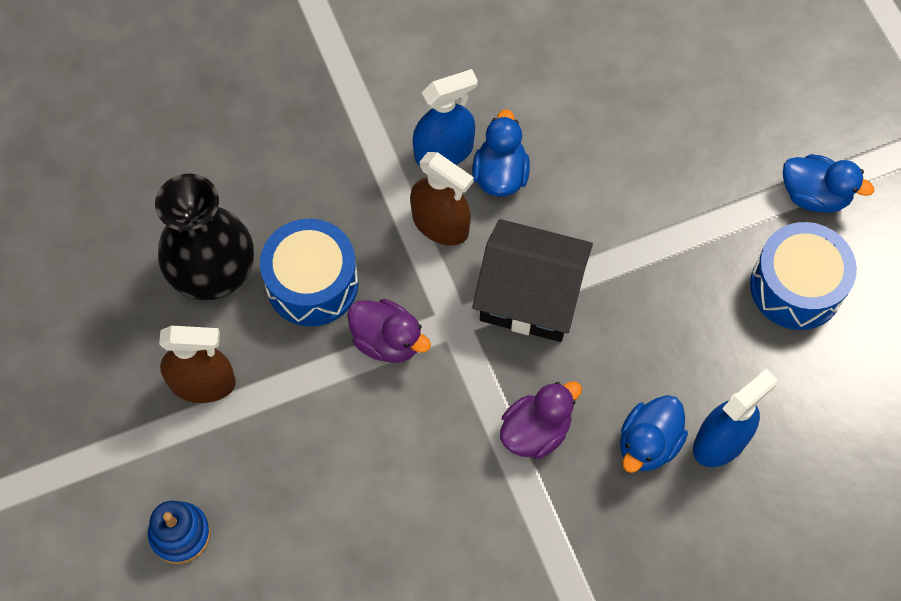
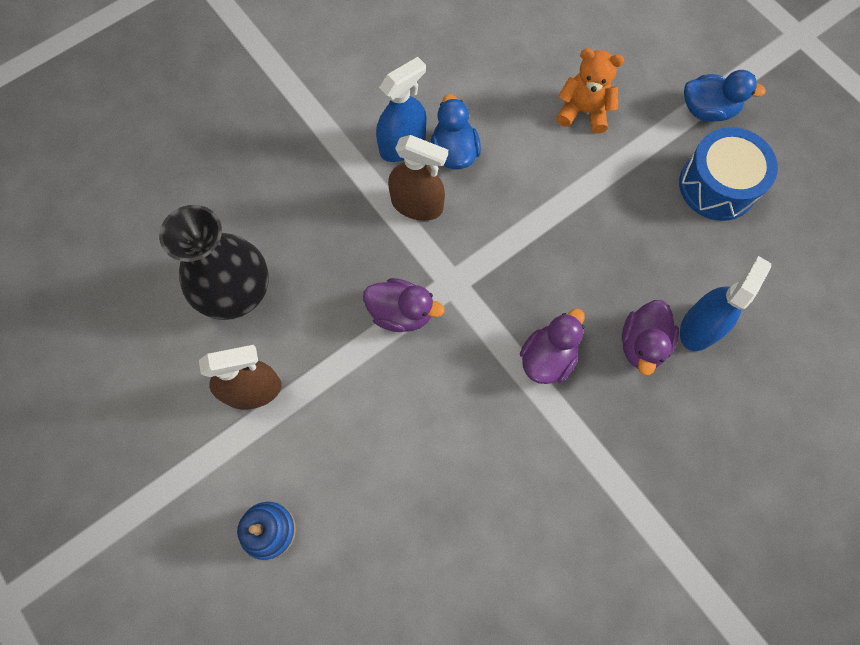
camera: 15 degrees left, 5 degrees up
(312, 283) = (323, 280): blue drum -> none
(530, 296) = (508, 246): black house -> none
(648, 444) = (642, 344): blue duck -> purple duck
(666, 162) = (583, 111): none -> orange teddy bear

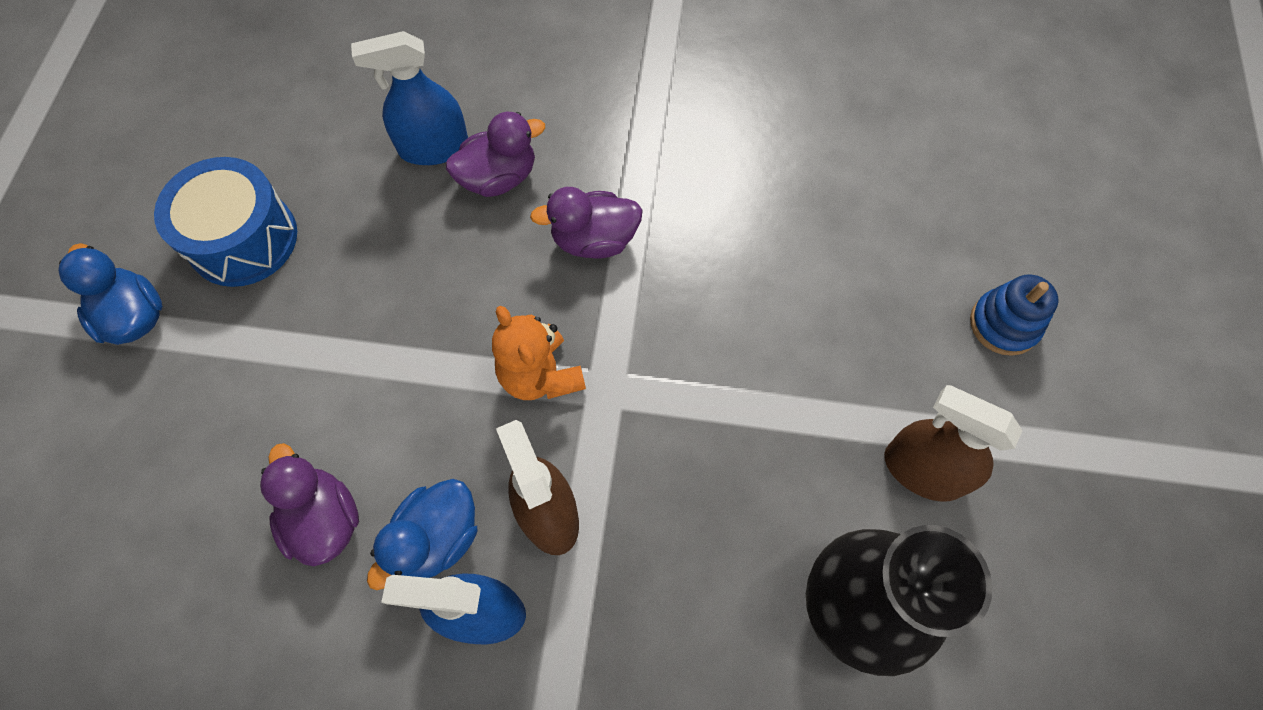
camera: 135 degrees left, 5 degrees down
(401, 313) = (689, 407): purple duck -> purple duck (324, 519)
(583, 111) = (244, 443): orange teddy bear -> orange teddy bear (540, 375)

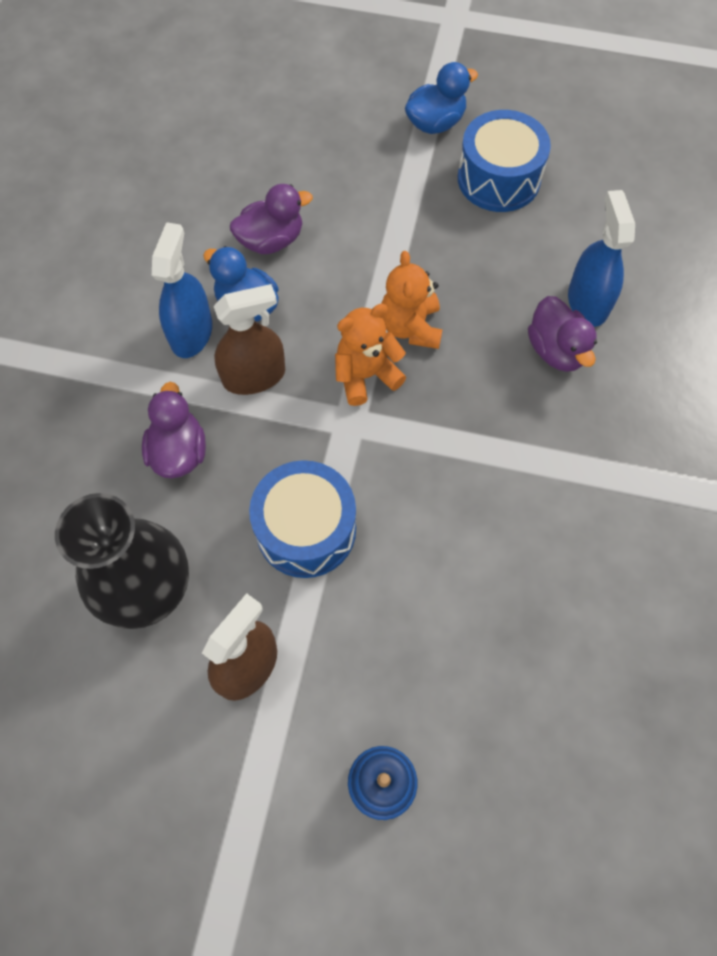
camera: 95 degrees right, 0 degrees up
(469, 329) = (411, 327): none -> orange teddy bear
(594, 240) = (490, 422): purple duck -> purple duck (179, 452)
(751, 425) = (306, 529): none -> blue drum

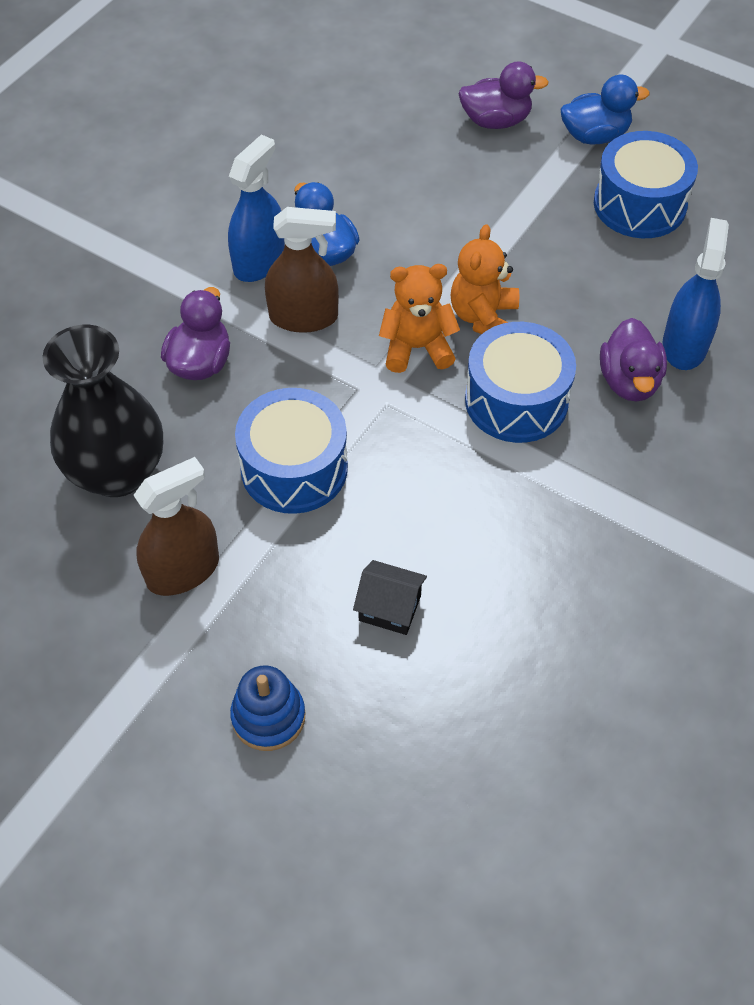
camera: 20 degrees right, 10 degrees down
(271, 240) = (375, 200): purple duck -> purple duck (496, 121)
(444, 637) = (390, 608): none -> black house
(470, 399) = (516, 400): none -> blue drum

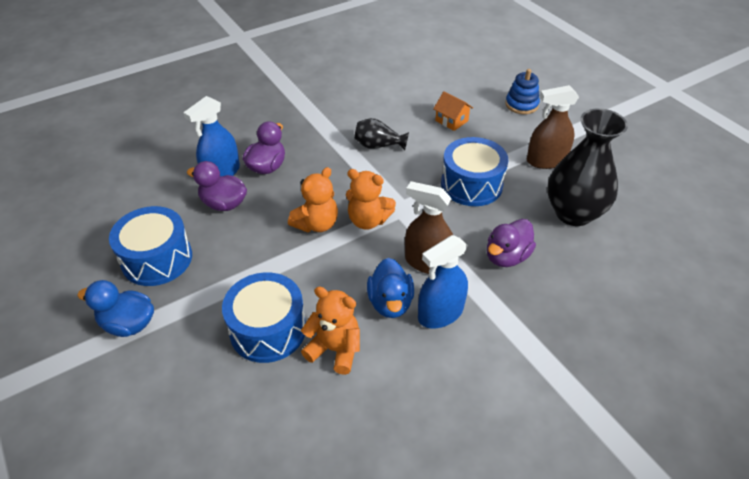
camera: 155 degrees left, 10 degrees down
(358, 186) = (335, 349): none -> orange teddy bear
(390, 608) = (451, 121): black house -> orange house
(487, 492) = (378, 145): none -> black vase
(496, 121) = (185, 370): purple duck -> purple duck (224, 204)
(516, 400) = (333, 177): blue drum -> blue drum (268, 329)

